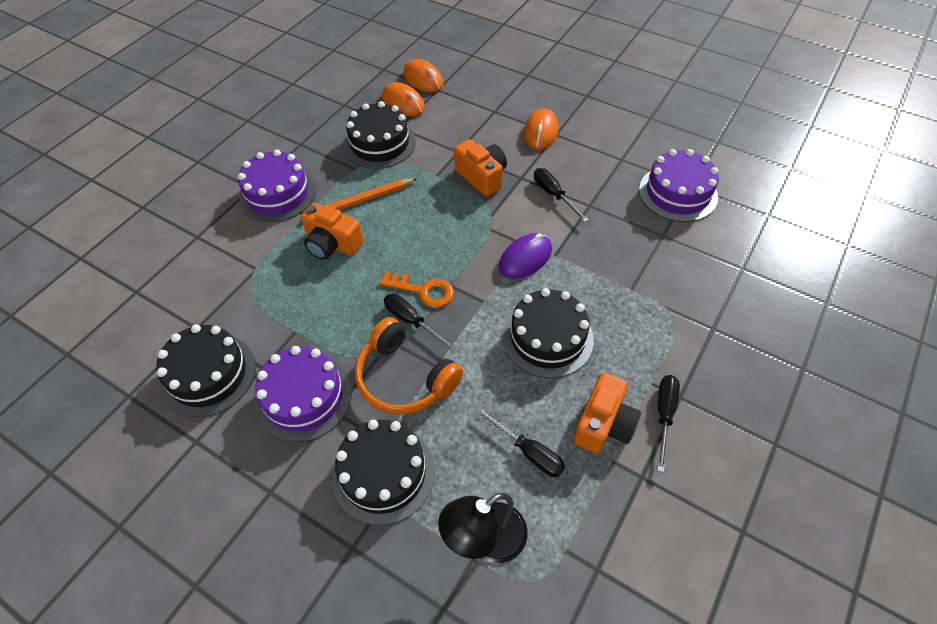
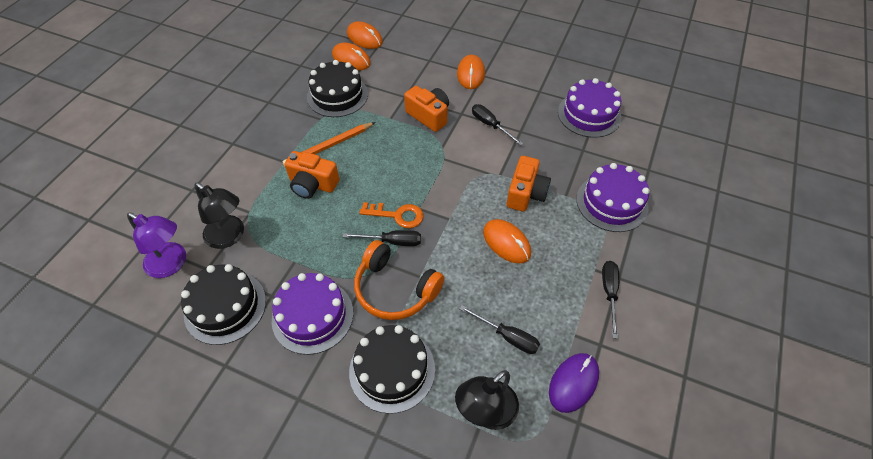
camera: 10 degrees left, 0 degrees up
(160, 318) = (172, 264): none -> purple lamp
(228, 294) = (230, 236): none -> black lamp
(277, 193) = (256, 146): purple cake -> purple cake (612, 203)
(412, 321) = (392, 241): black screwdriver -> black screwdriver turned 150 degrees clockwise
(525, 258) = (476, 179): purple mouse -> purple mouse (573, 383)
(548, 338) = (506, 243): black cake -> orange mouse
(604, 424) = (563, 306): orange camera -> orange camera (526, 193)

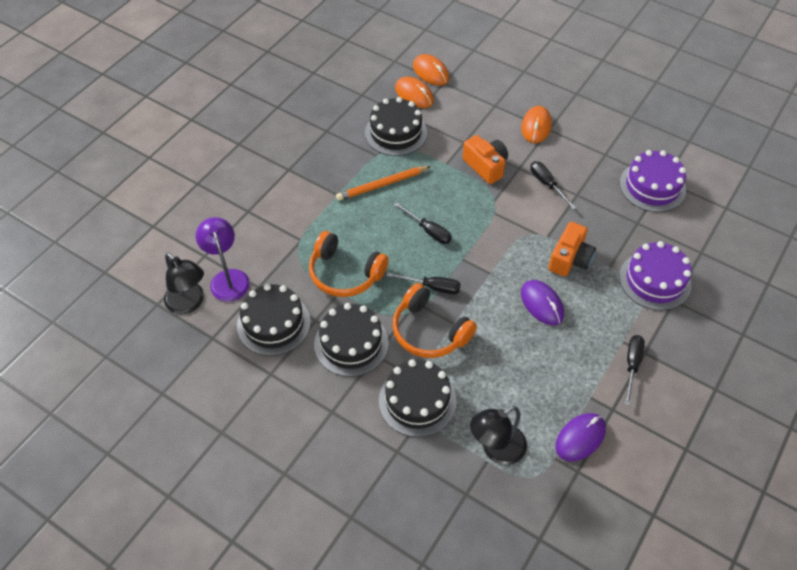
camera: 10 degrees right, 0 degrees up
(172, 264) = (228, 278): purple lamp -> purple lamp turned 150 degrees counterclockwise
(230, 236) = (281, 260): black lamp -> black lamp (189, 303)
(299, 240) = (345, 273): none -> orange headphones
(312, 184) = (362, 221): orange camera -> none
(312, 316) = (351, 343): purple cake -> black cake
(397, 215) = (440, 263): orange key -> none
(506, 243) = (542, 304): orange mouse -> purple mouse
(507, 336) = (527, 389): black screwdriver -> black screwdriver (428, 231)

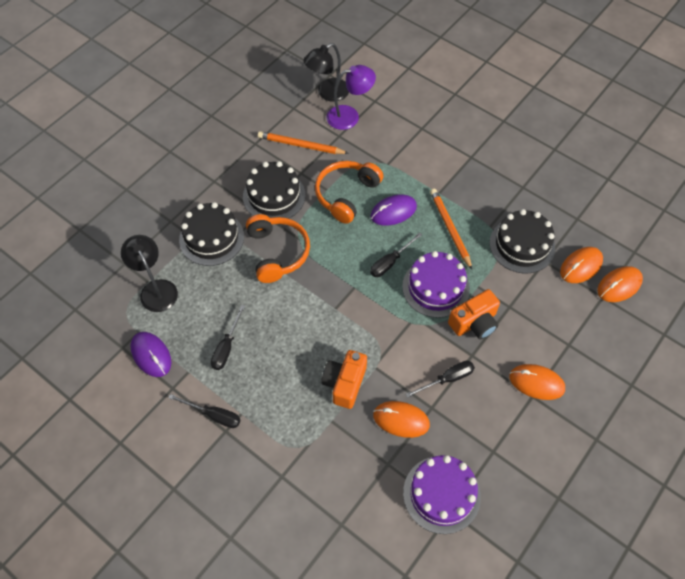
camera: 95 degrees right, 5 degrees up
(273, 323) = (301, 145): black cake -> orange pencil
(429, 331) = (277, 252): orange headphones -> orange headphones turned 120 degrees clockwise
(432, 287) = (324, 259): black screwdriver -> black screwdriver (226, 347)
(542, 304) = (294, 348): purple mouse -> purple mouse (393, 212)
(570, 259) = (345, 383): orange camera -> orange camera turned 75 degrees clockwise
(594, 215) = (401, 420): none -> orange mouse
(655, 280) = (309, 462): purple cake -> purple cake (435, 287)

